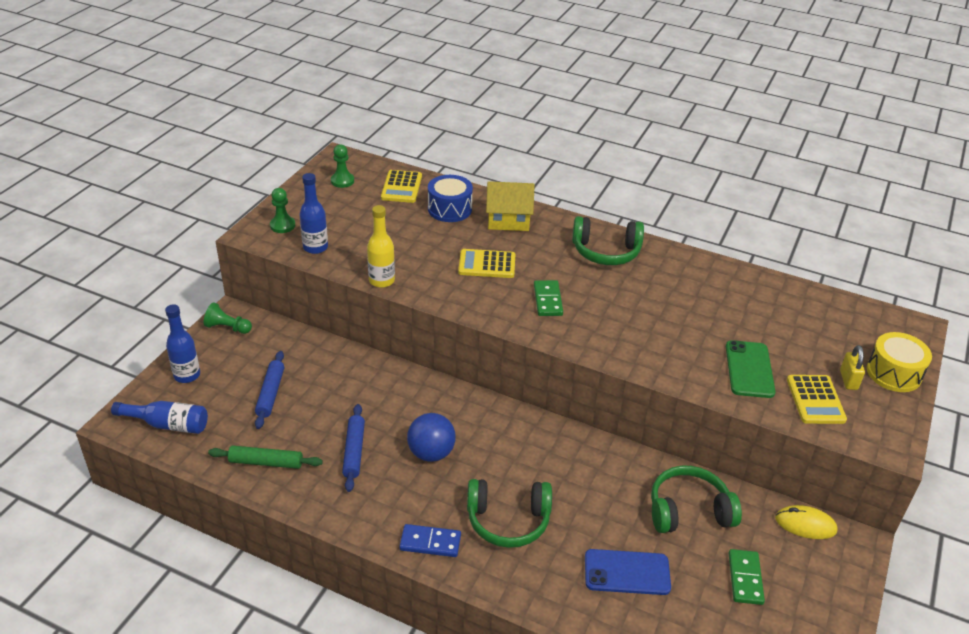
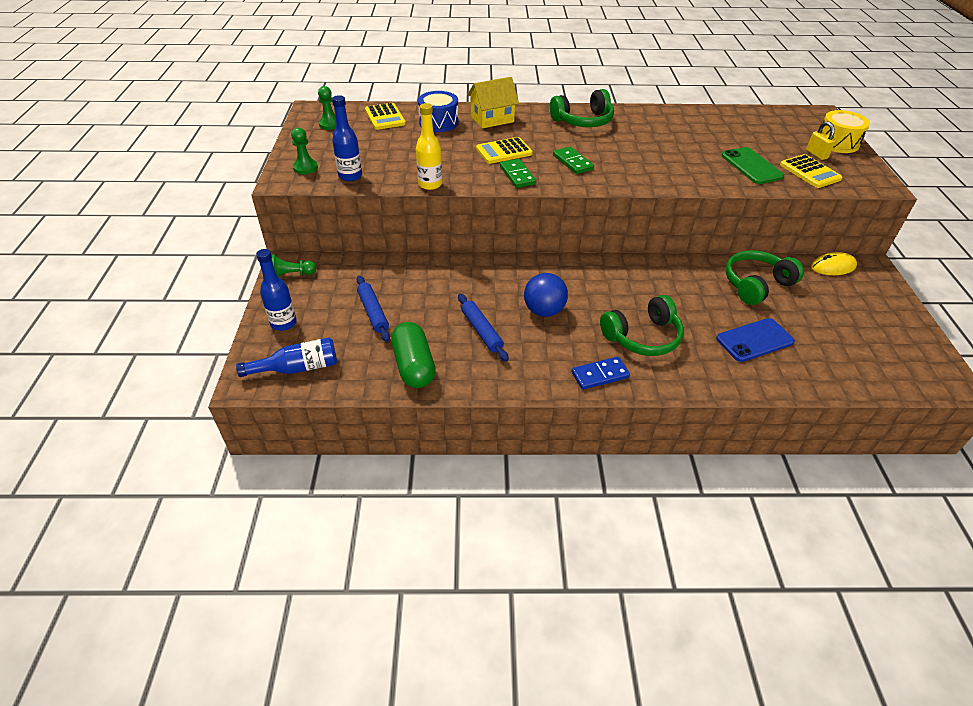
camera: 25 degrees left, 5 degrees up
(266, 462) = (414, 366): green rolling pin -> green capsule
(745, 578) = (830, 314): green domino -> green domino (517, 175)

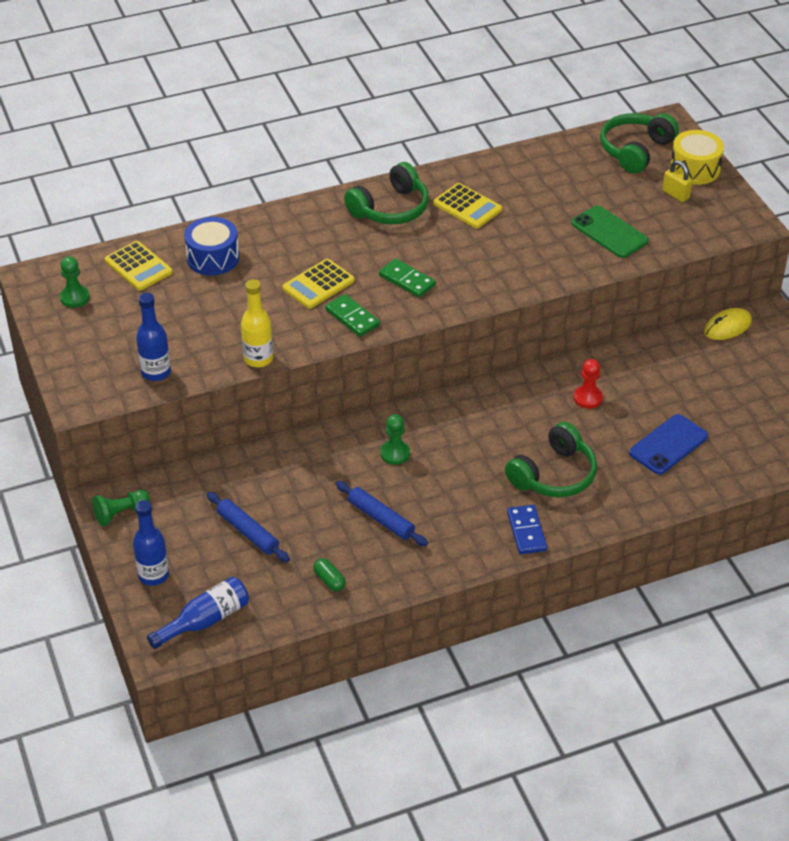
camera: 20 degrees left, 0 degrees up
(305, 168) = (93, 375): green pawn -> green pawn (395, 453)
(414, 366) = (329, 580): green capsule -> green capsule, size x0.47
(492, 119) = (277, 234): yellow house -> none
(544, 311) = (436, 474): blue ball -> none
(600, 375) = (526, 531): blue domino -> blue domino turned 60 degrees counterclockwise
(694, 288) = (588, 398): none -> red pawn
(756, 285) = (652, 374): green headphones -> green headphones (635, 150)
(810, 172) = (674, 224): yellow calculator -> yellow calculator (467, 206)

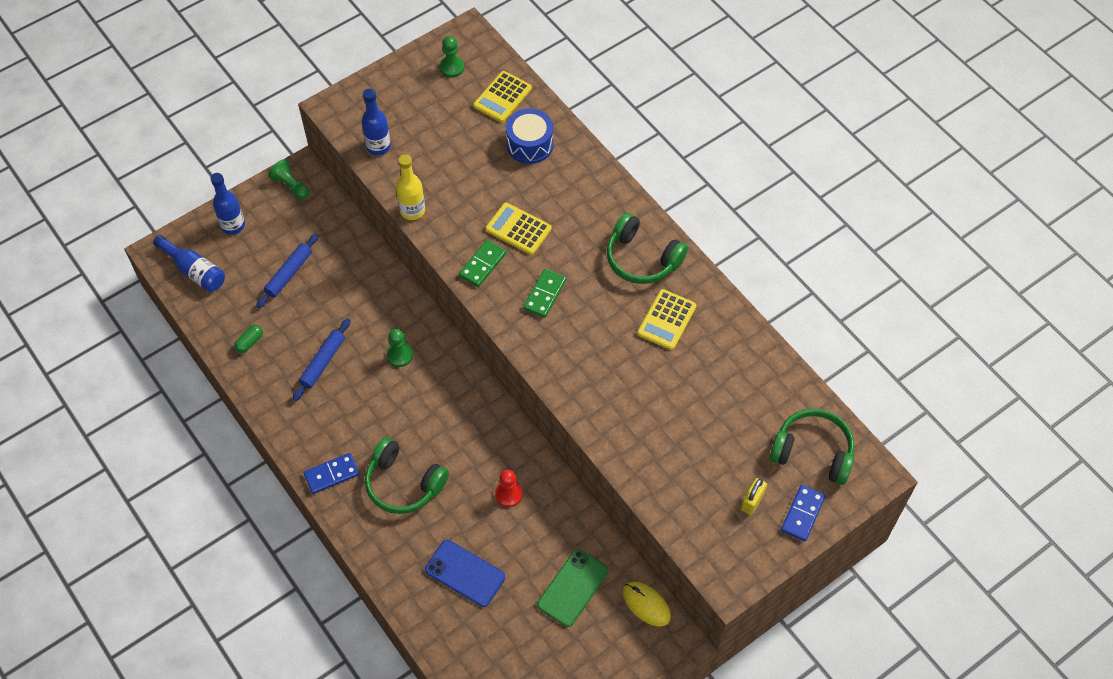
camera: 75 degrees right, 15 degrees up
(609, 232) = (669, 449): green phone -> green phone (572, 588)
(695, 169) = (802, 514): yellow drum -> blue domino

